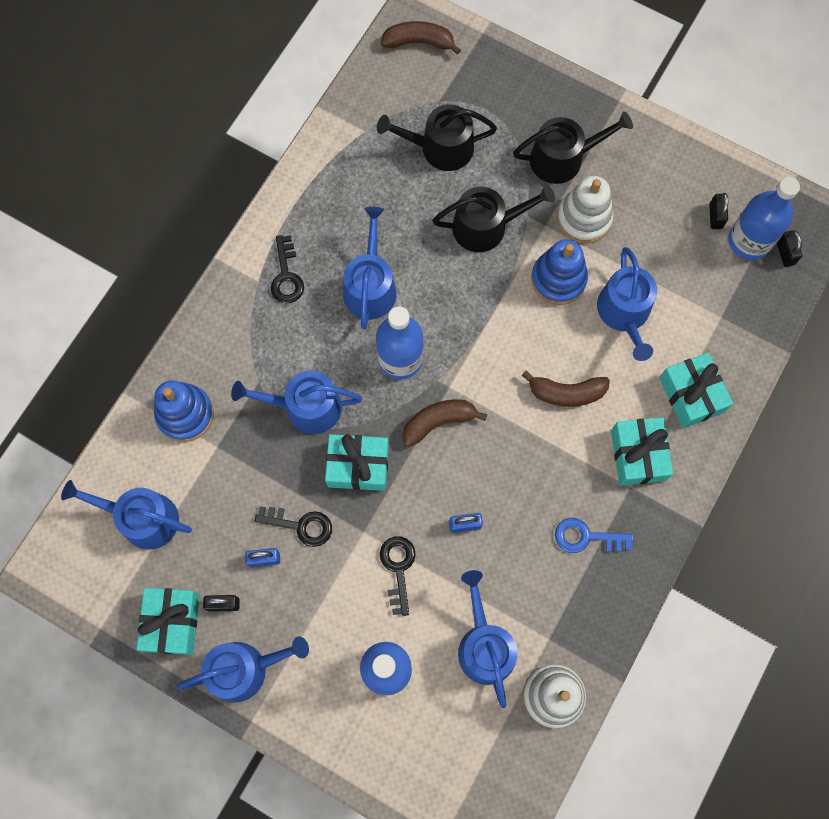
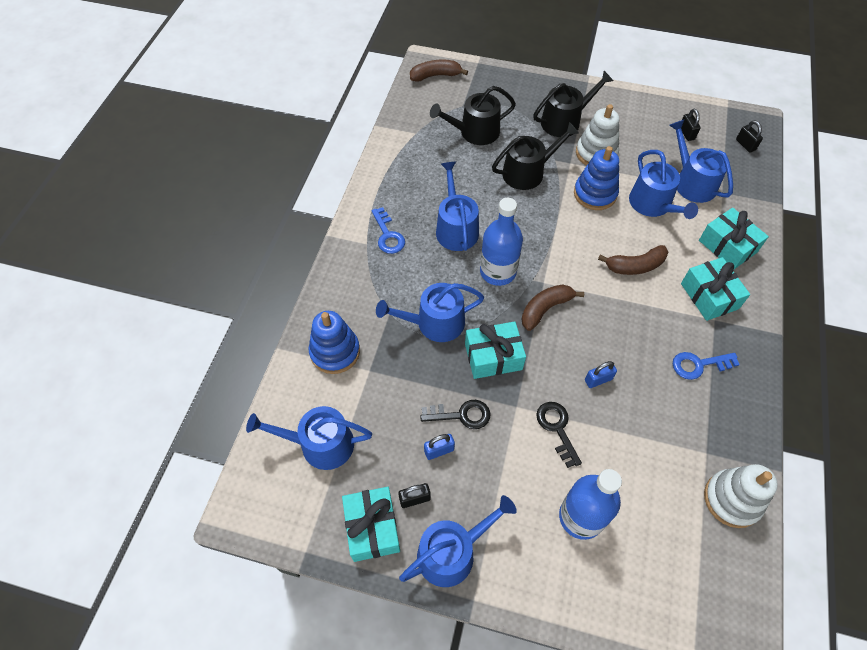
camera: 15 degrees left, 15 degrees down
(286, 276) = (388, 235): black key -> blue key
(484, 645) = (655, 472): blue watering can -> blue watering can (692, 182)
(749, 241) = (717, 143): blue bottle -> none

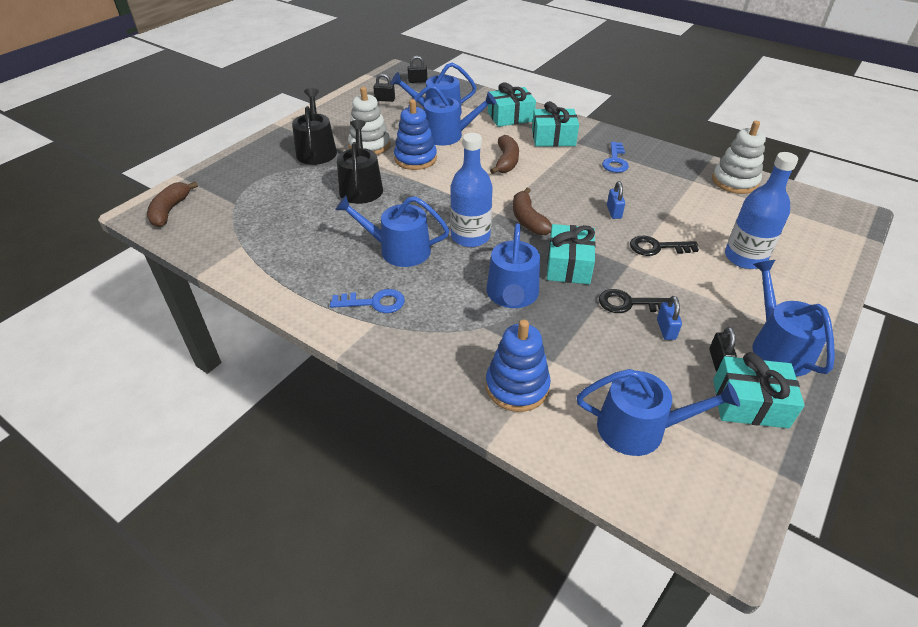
camera: 70 degrees left, 15 degrees down
(320, 444) = (640, 428): blue watering can -> blue watering can turned 105 degrees counterclockwise
(461, 415) = (629, 303): black key -> black key turned 105 degrees counterclockwise
(474, 132) = (280, 205): black watering can -> none

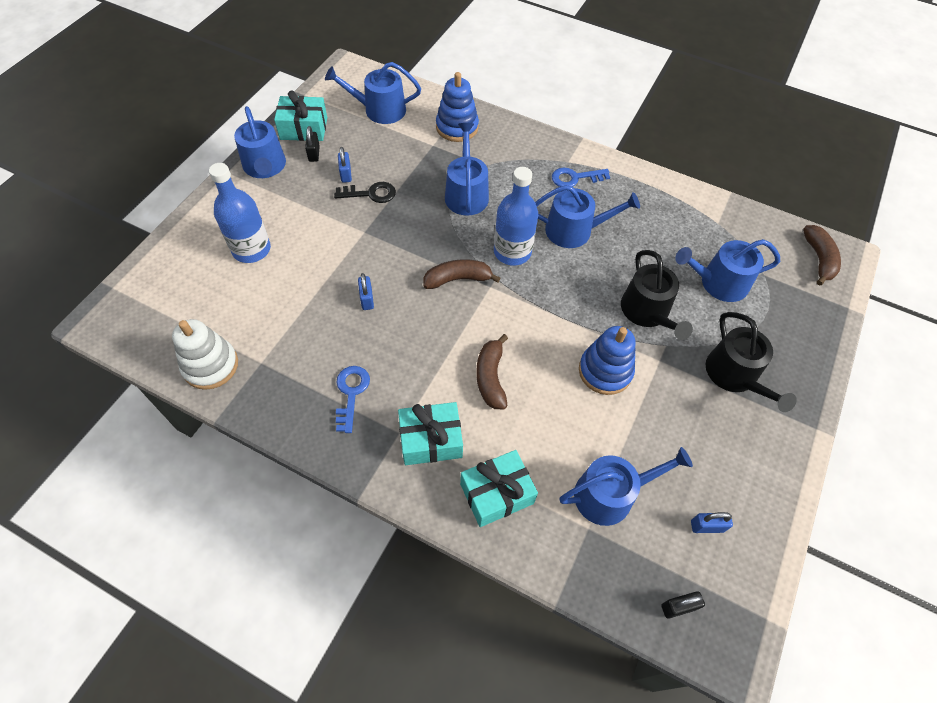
camera: 170 degrees right, 15 degrees up
(369, 145) = (674, 394): white stacking toy -> none
(385, 99) = (706, 526): black padlock -> blue padlock
(448, 135) = (578, 430): blue watering can -> blue watering can (718, 283)
(528, 220) = (458, 279): brown banana -> brown banana turned 75 degrees counterclockwise
(569, 265) = (418, 227): turquoise gift -> none
(657, 247) = (332, 254): black key -> none

